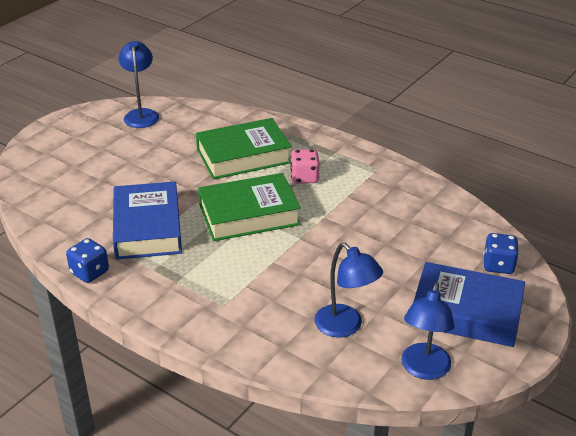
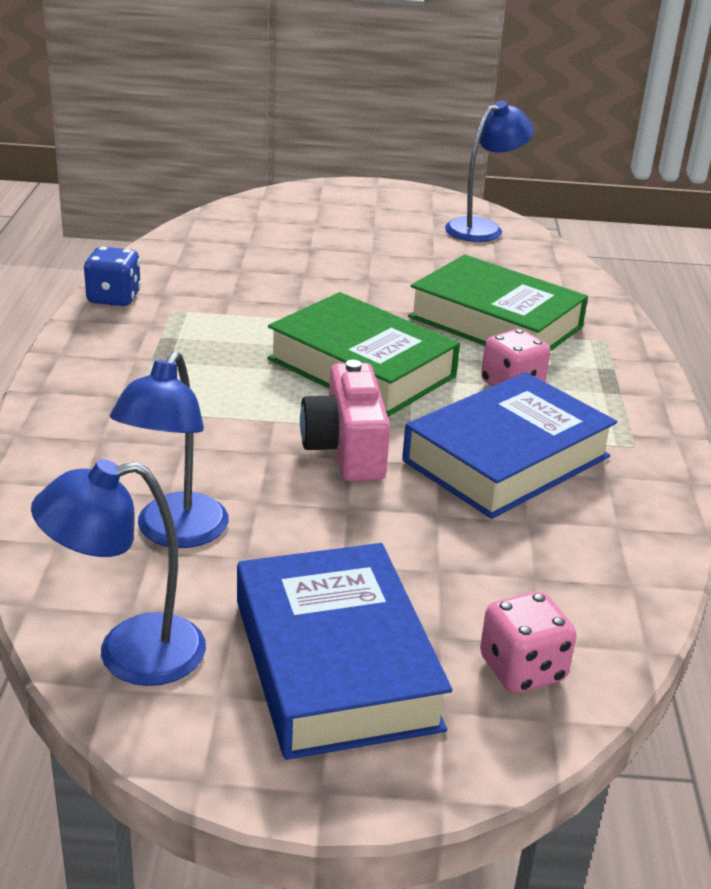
camera: 55 degrees right, 5 degrees down
(147, 228) = (244, 306): blue book -> blue book (506, 459)
(317, 249) = (346, 449): none -> pink camera
(498, 265) = (522, 669): blue dice -> pink dice

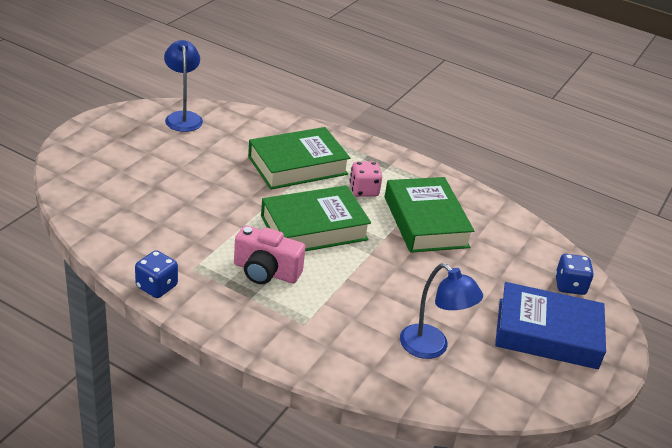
camera: 65 degrees left, 5 degrees up
(129, 653) = (516, 392): blue lamp -> none
(346, 449) = (390, 265): pink camera -> pink camera (266, 271)
(506, 459) = (425, 222): blue book -> green book
(522, 669) = (569, 286): pink dice -> blue dice

